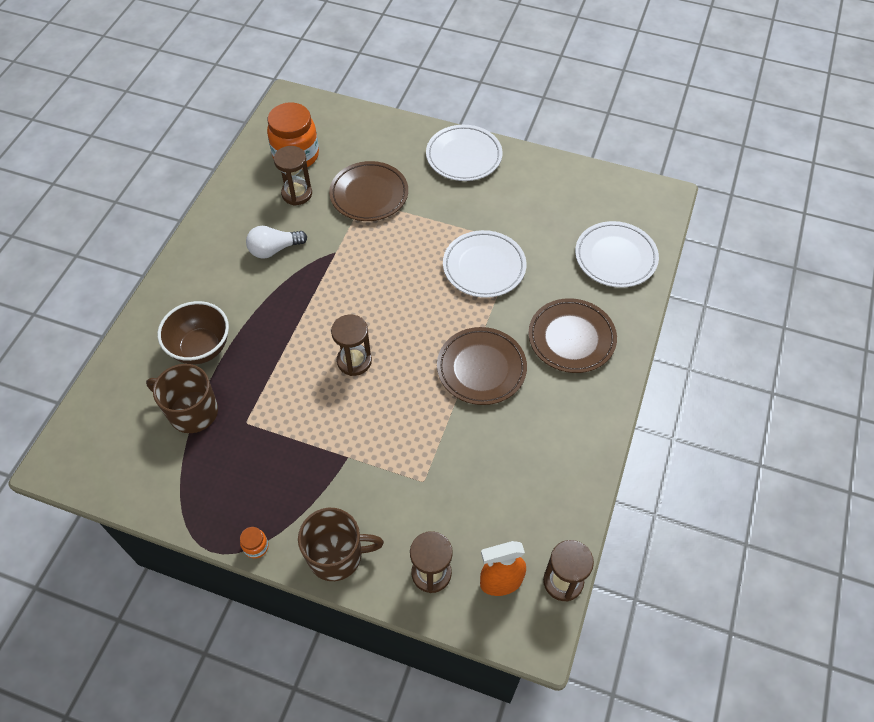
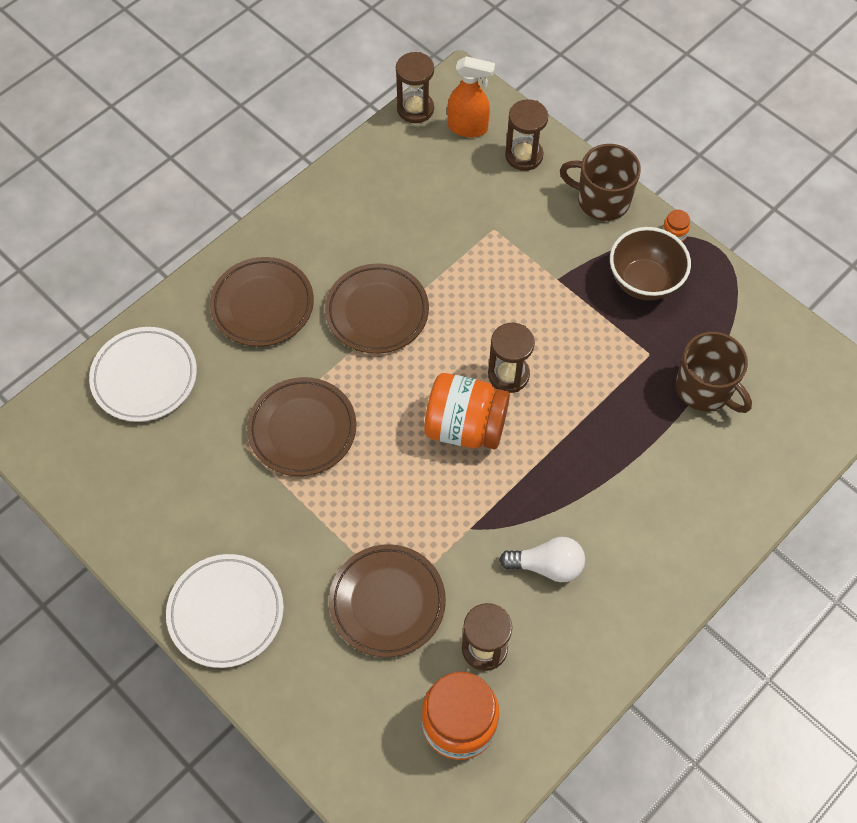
camera: 155 degrees left, 5 degrees up
(201, 348) = (677, 461): brown bowl -> brown bowl (644, 281)
(370, 312) = (465, 427): none -> orange jar
(484, 267) = (302, 429): white plate -> brown plate

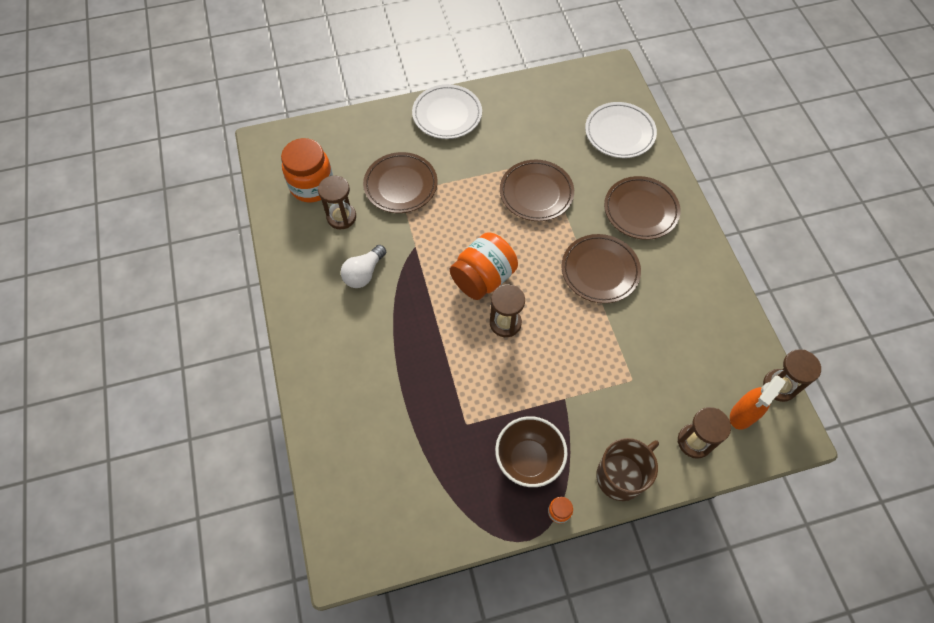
camera: 120 degrees right, 0 degrees up
(705, 389) = (416, 444): brown mug -> none

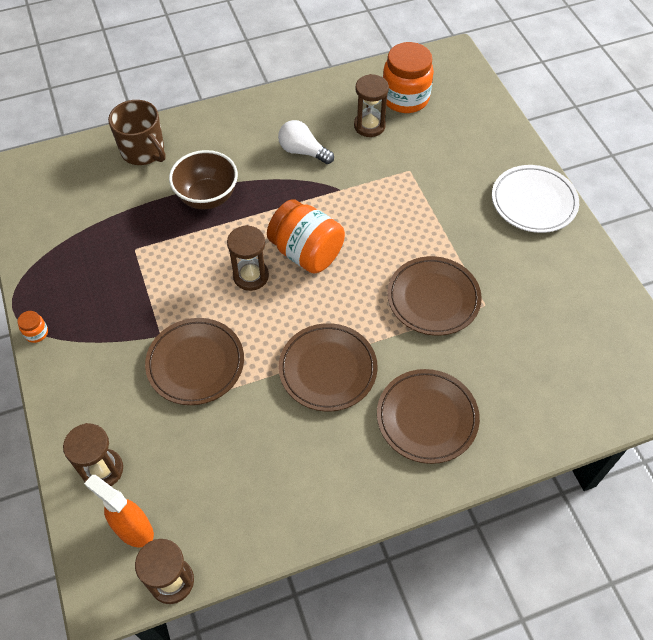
camera: 85 degrees right, 5 degrees down
(400, 185) = (419, 169): brown plate -> brown plate (195, 364)
(528, 459) = (93, 304): brown bowl -> brown bowl (207, 197)
(619, 133) = (554, 393): white plate -> none
(621, 476) = (68, 391): brown mug -> brown mug (143, 151)

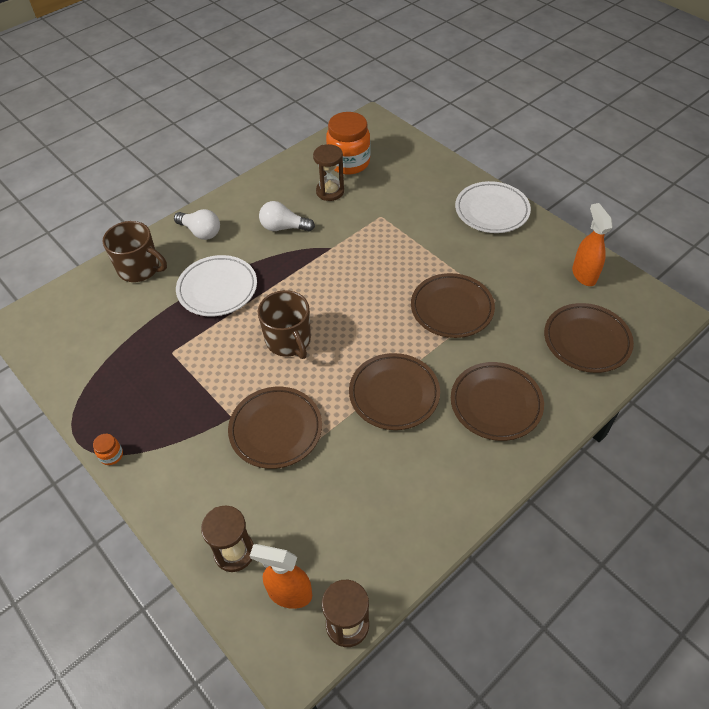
camera: 20 degrees left, 5 degrees down
(207, 197) = (217, 289): brown bowl -> white plate
(219, 130) = (201, 232): none -> white light bulb
(251, 276) = (289, 341): brown hourglass -> brown mug
(306, 252) = (328, 306): orange jar -> none
(561, 385) = (586, 341): none -> brown plate
(599, 309) = (584, 274): none -> orange spray bottle

